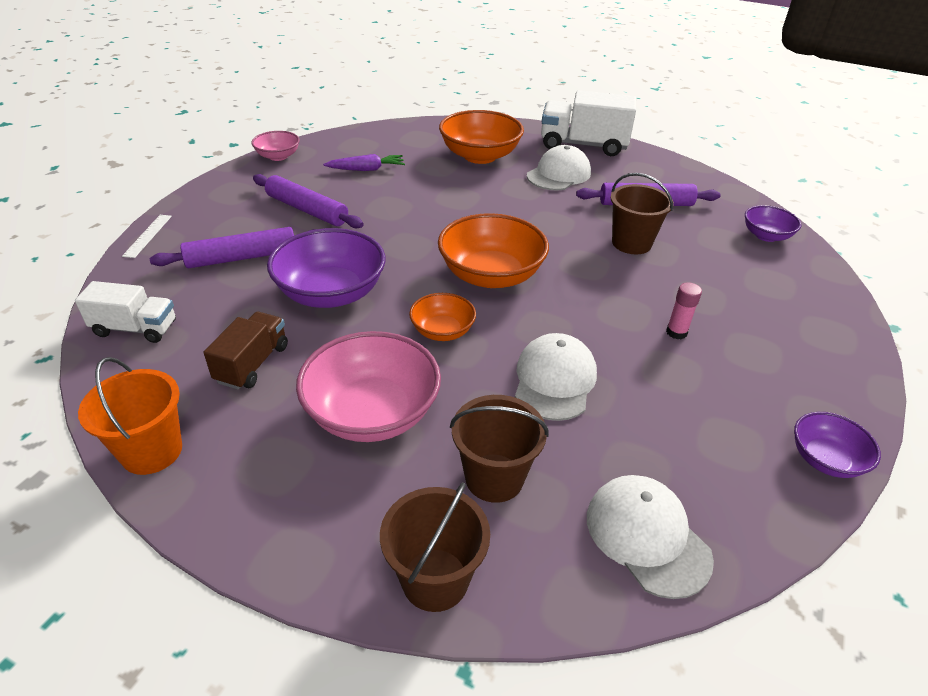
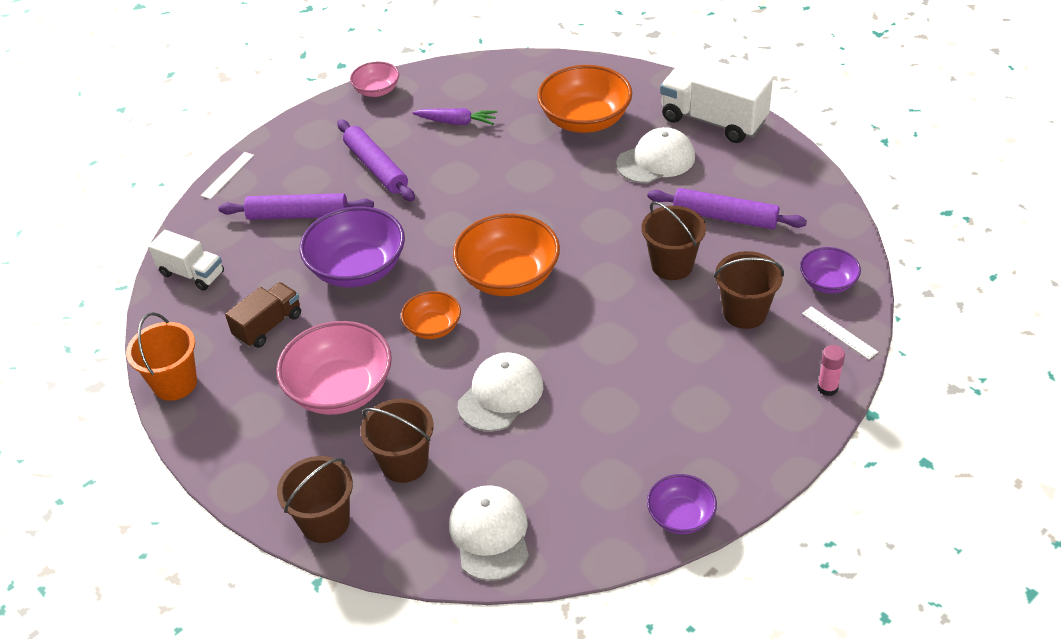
camera: 25 degrees right, 5 degrees up
(676, 332) = (642, 373): pink glue stick -> pink glue stick (827, 388)
(722, 268) = (745, 313): none -> brown bucket
(809, 269) = (839, 332): none -> white ruler

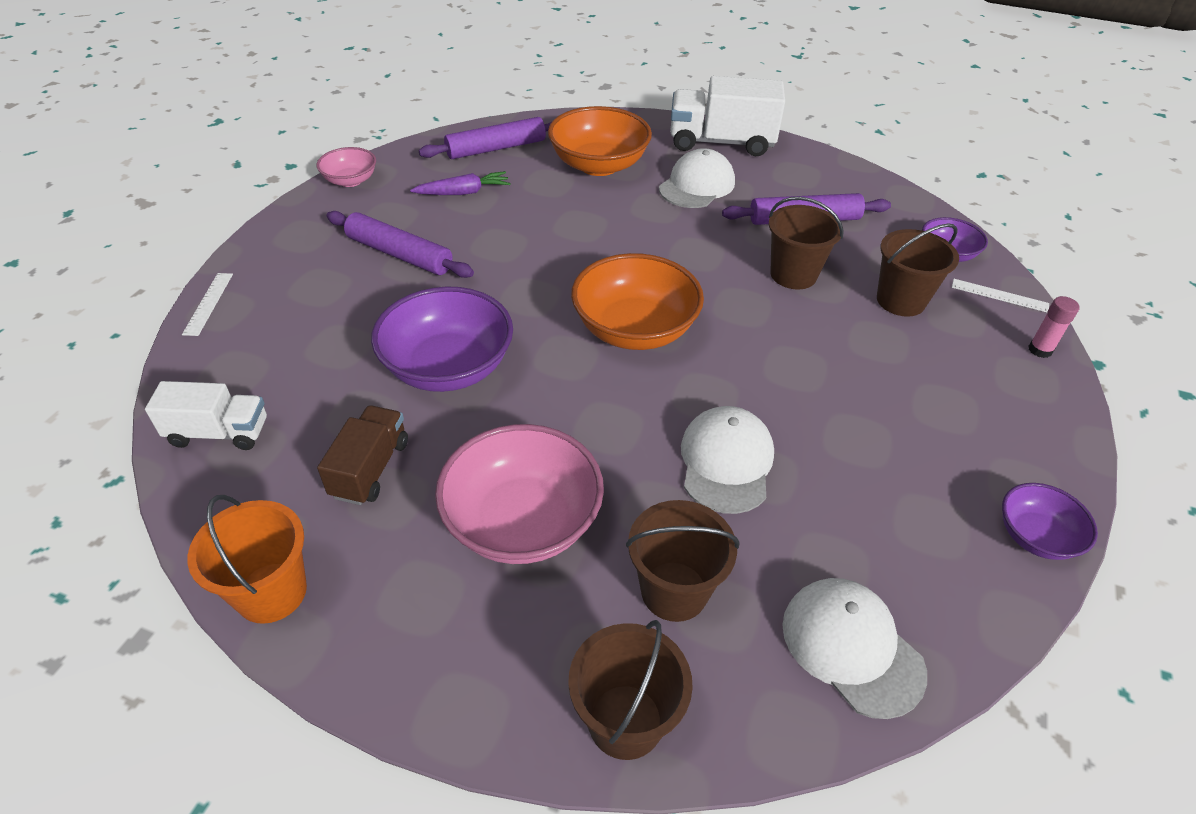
camera: 30 degrees left, 0 degrees up
(298, 215) = (331, 326): purple rolling pin -> purple rolling pin (496, 148)
(433, 327) = (588, 408): orange bowl -> none

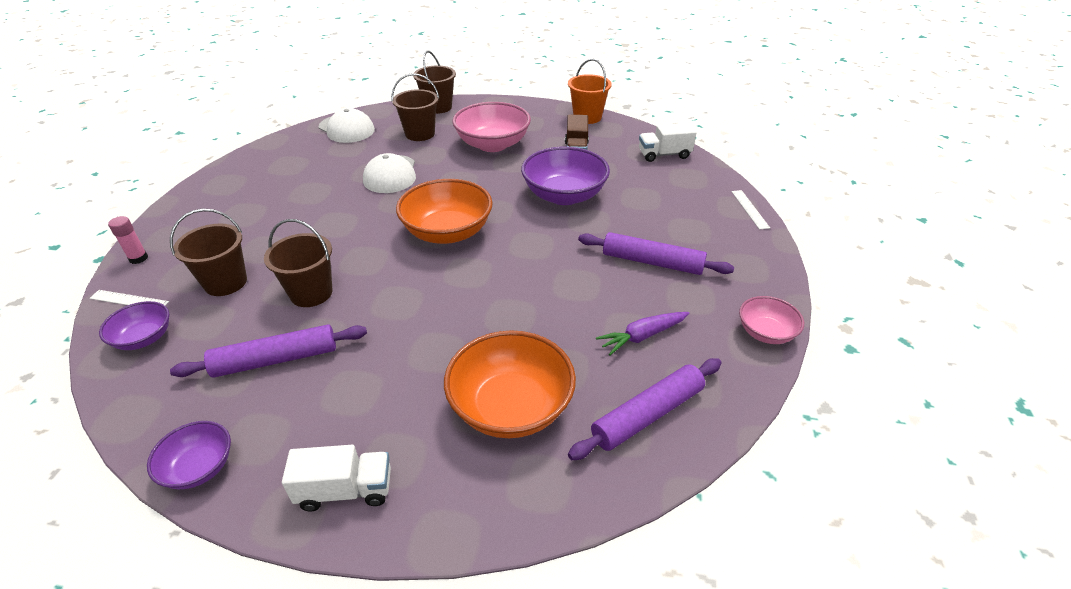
camera: 170 degrees right, 5 degrees down
(697, 185) = (389, 392): white cap -> none
(721, 142) = (345, 490): white truck -> white truck, size x0.60
(1035, 536) = (236, 166): purple bowl -> purple bowl (199, 467)

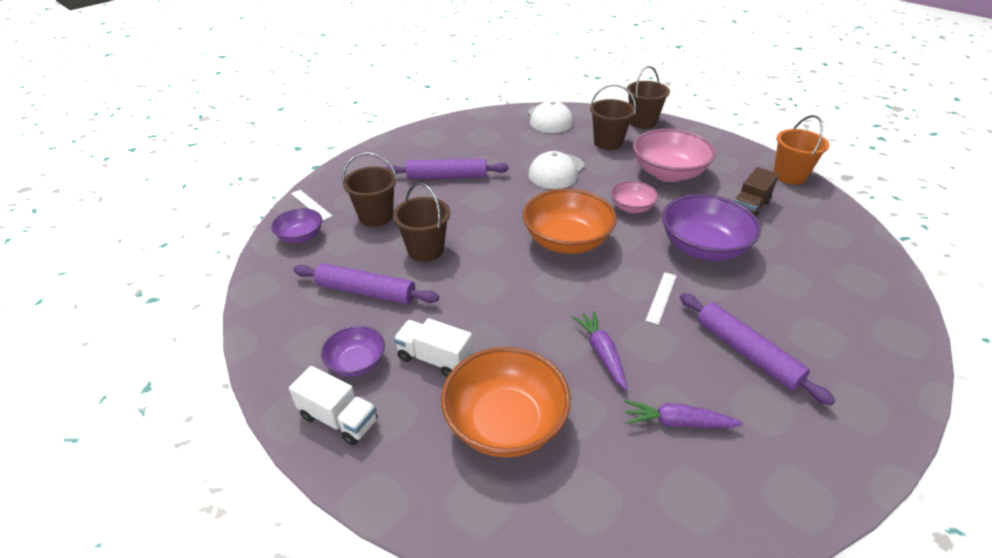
camera: 35 degrees right, 0 degrees up
(138, 258) = (337, 175): pink glue stick -> none
(199, 467) = (267, 348): purple bowl -> purple bowl (356, 363)
(547, 311) = (602, 353): none -> purple carrot
(647, 414) = (623, 501): purple rolling pin -> purple rolling pin (447, 176)
(664, 155) = (851, 244): white truck -> white truck (435, 358)
(750, 209) = (916, 345): white ruler -> white ruler (661, 297)
(766, 332) = (824, 490): pink bowl -> pink bowl (632, 208)

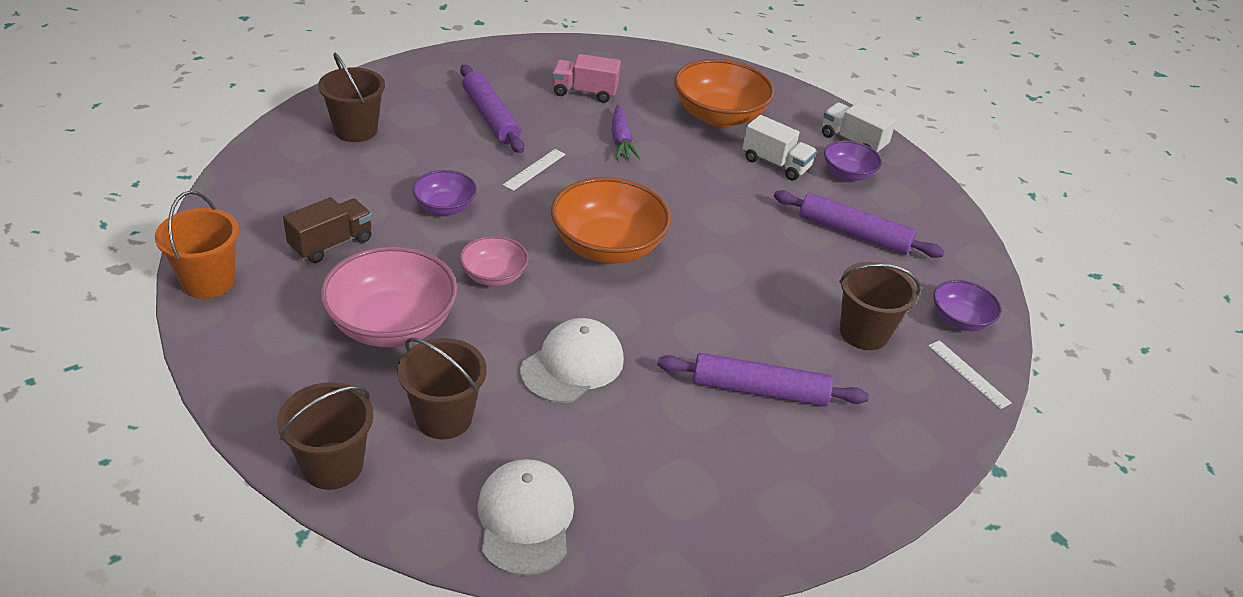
camera: 175 degrees left, 0 degrees up
(425, 250) = (789, 269): brown bucket -> brown bucket (356, 130)
(677, 422) = (584, 92): purple carrot -> pink truck
(703, 248) = (445, 207): purple bowl -> purple bowl, size x0.55

